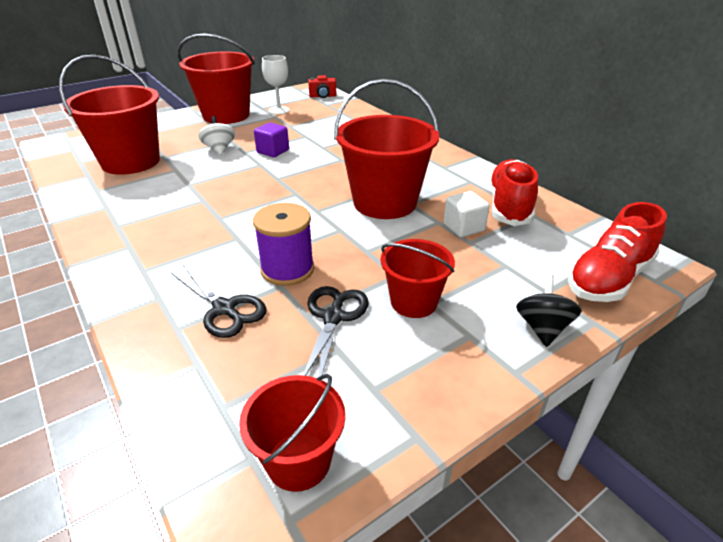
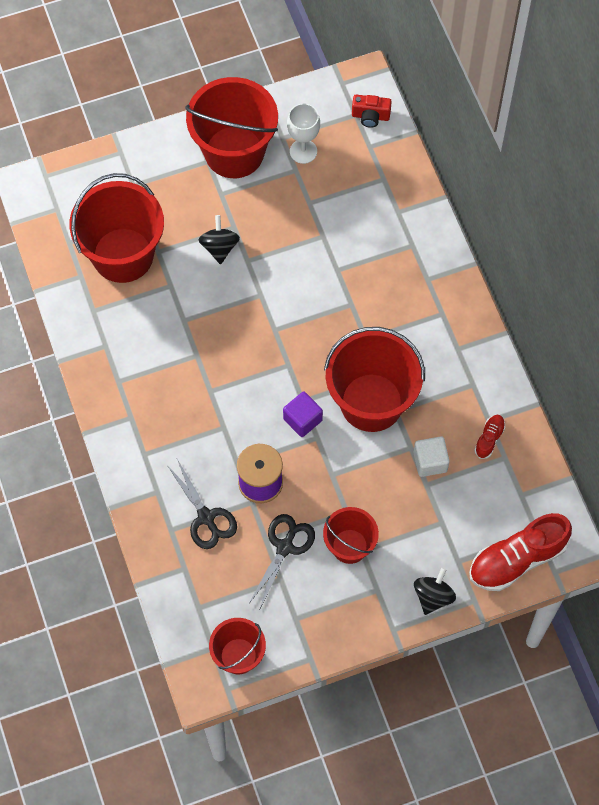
camera: 15 degrees right, 30 degrees up
(219, 149) = (219, 247): white spinning top -> black spinning top
(273, 151) = (279, 267): purple cube -> purple cube (302, 420)
(508, 206) = (489, 439): red shoe -> red shoe, size x0.47

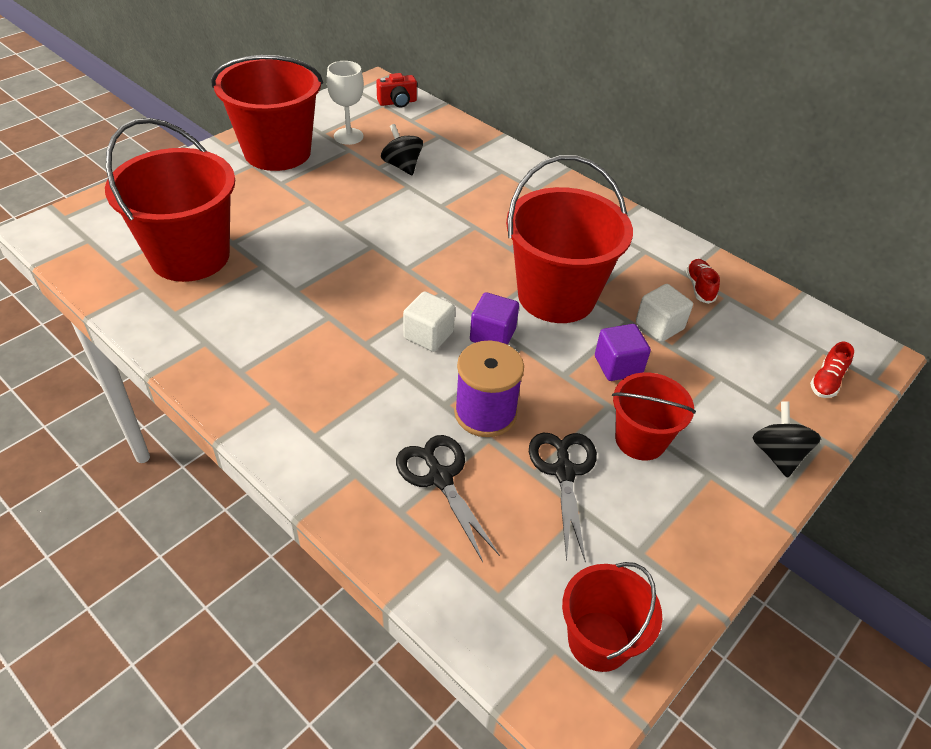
camera: 30 degrees left, 20 degrees down
(206, 517) = (440, 478): black scissors -> black scissors turned 150 degrees counterclockwise
(219, 247) = (302, 221): black spinning top -> black spinning top (402, 166)
(257, 401) = (428, 335): none -> white cube
(375, 483) = (618, 366): none -> purple cube
(517, 559) = (826, 381): red shoe -> red shoe, size x0.47

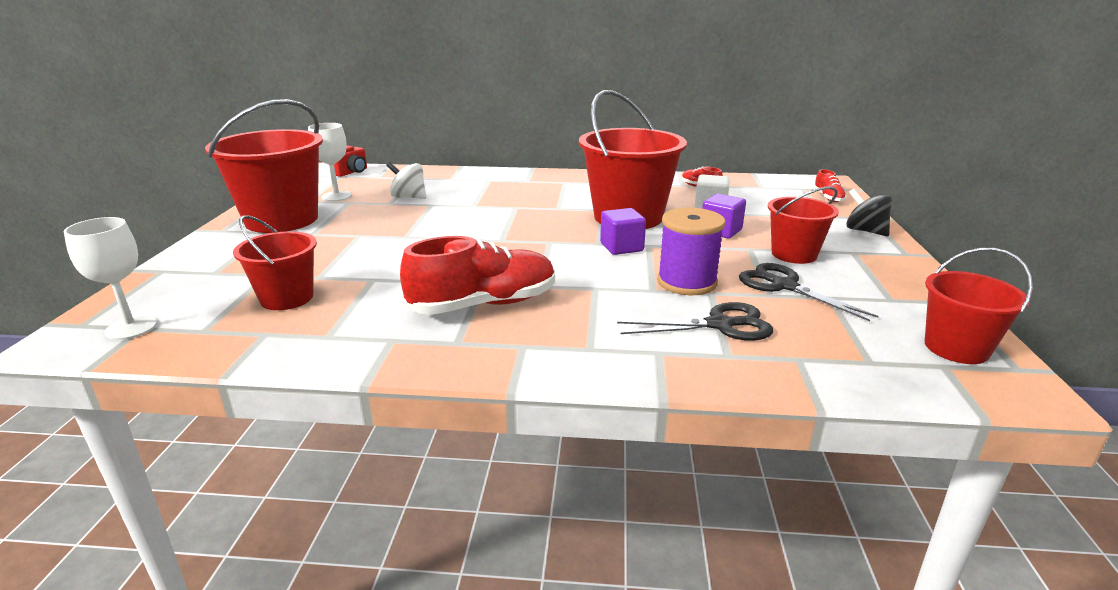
camera: 35 degrees left, 20 degrees down
(84, 236) = (131, 328): none -> white goblet
(190, 256) = (287, 298): red bucket -> red bucket, size x0.56
(301, 342) = (483, 304): none -> red shoe
(402, 166) = (409, 197): black spinning top -> white spinning top
(428, 335) = (578, 263): white cube -> none
(440, 478) = (720, 325): black scissors -> black scissors turned 150 degrees clockwise

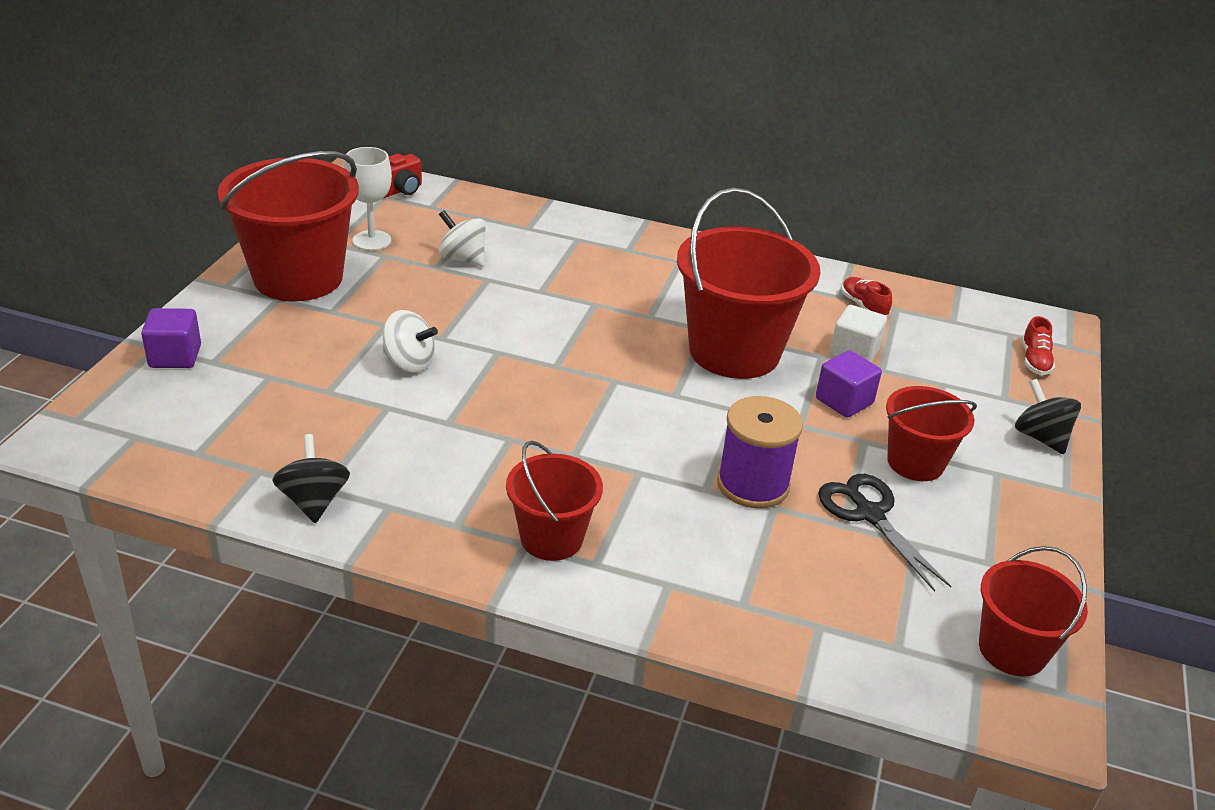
camera: 10 degrees right, 10 degrees up
(131, 328) = (125, 434): white goblet -> none
(287, 298) = (288, 420): red bucket -> red bucket (551, 538)
(320, 346) = (314, 501): none -> black spinning top
(384, 252) = (409, 362): none -> white spinning top
(483, 304) = (501, 474): red shoe -> none
(621, 247) = (700, 407): purple cube -> purple cube (175, 356)
(720, 325) = (757, 559): black scissors -> none

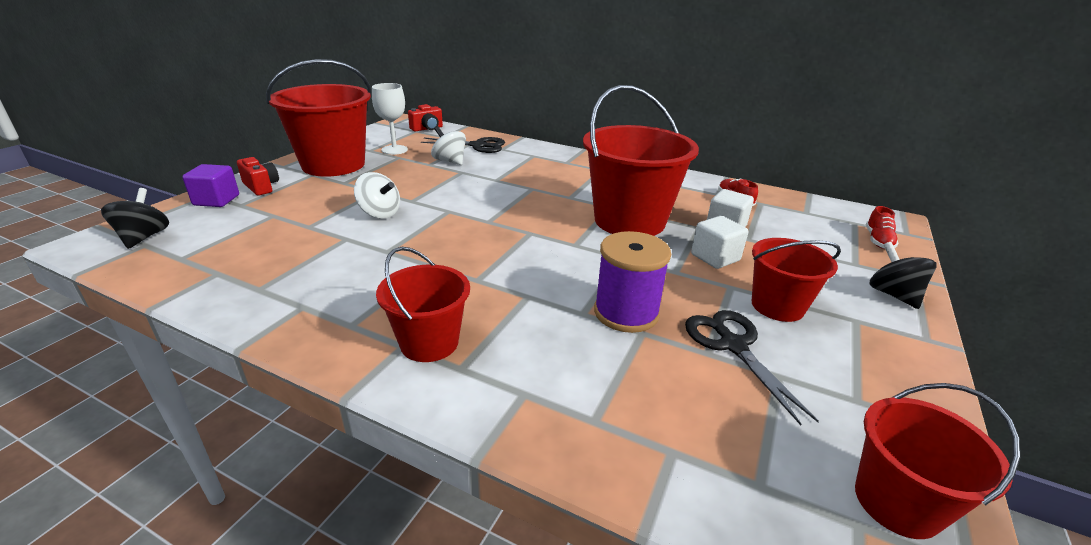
camera: 10 degrees right, 5 degrees down
(221, 327) = (261, 187): none -> red camera
(314, 501) = (244, 297): black spinning top -> black spinning top (144, 237)
(491, 224) = (478, 146): none -> black scissors
(844, 401) = (715, 257): purple cube -> white cube

